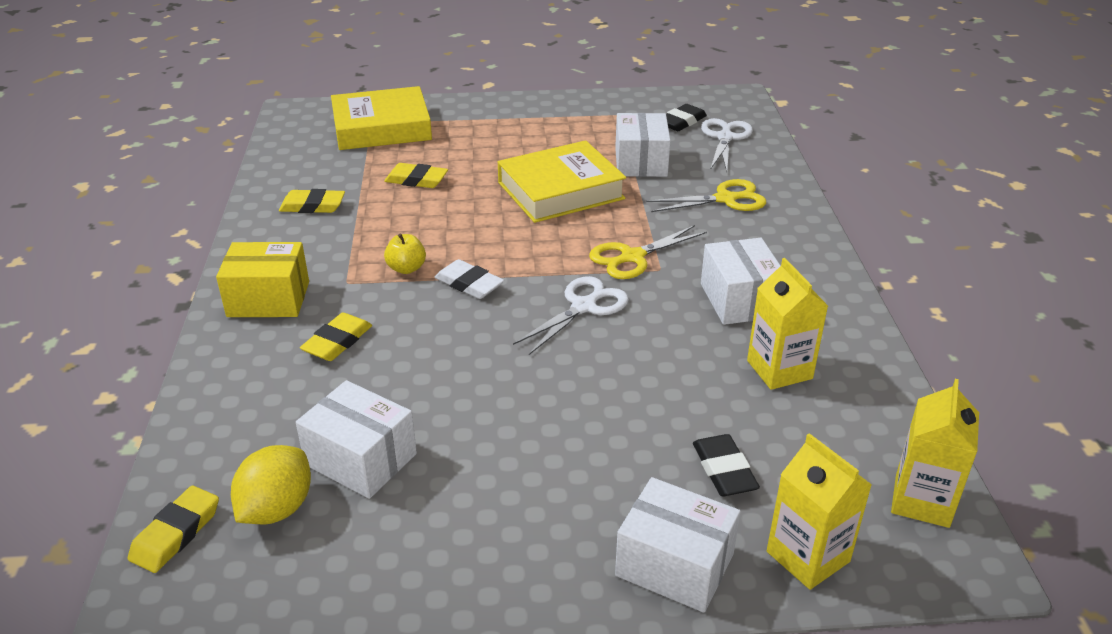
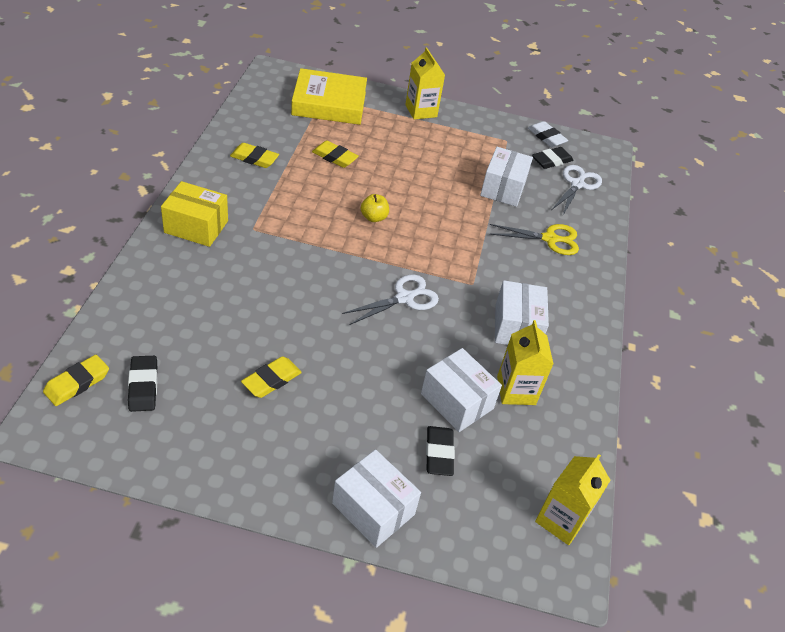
camera: 10 degrees right, 10 degrees up
(277, 509) = (143, 386): yellow lemon -> black eraser
(337, 342) = (228, 274): yellow eraser -> yellow eraser (271, 380)
(361, 459) = (208, 368): white box -> white box (457, 401)
(406, 268) = (297, 230): yellow apple -> yellow apple (374, 217)
(469, 284) = (334, 255): white eraser -> white eraser (546, 137)
(560, 190) = (433, 196): yellow book -> none
(632, 257) = (457, 268): yellow scissors -> none
(808, 556) = (462, 533): yellow carton -> yellow carton (421, 111)

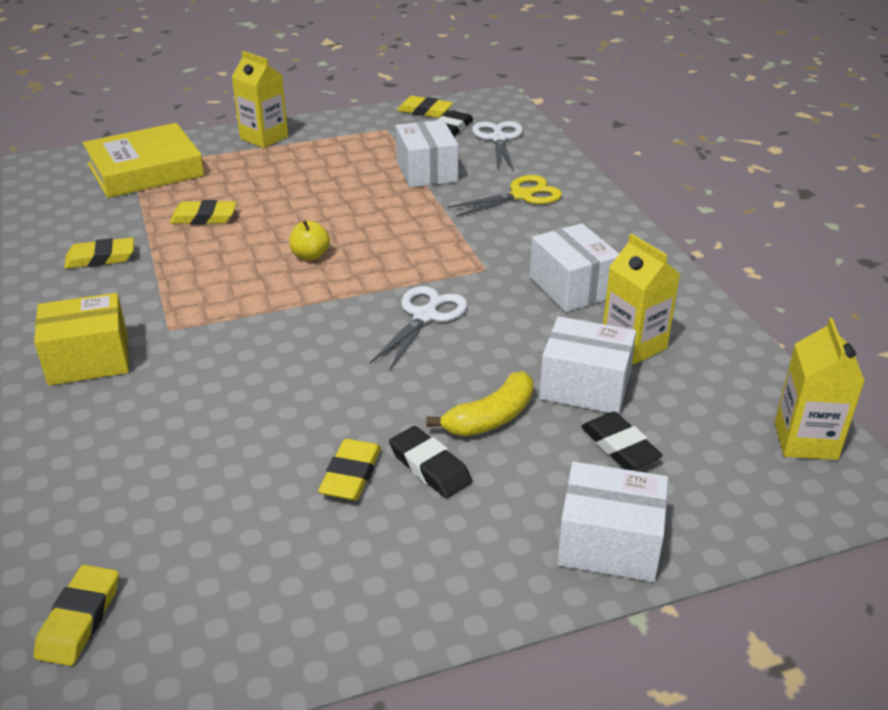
camera: 25 degrees left, 10 degrees down
(143, 386) = (183, 571): black eraser -> black eraser (430, 467)
(380, 389) = (490, 418): none -> yellow banana
(546, 137) = (425, 111): white eraser -> yellow eraser

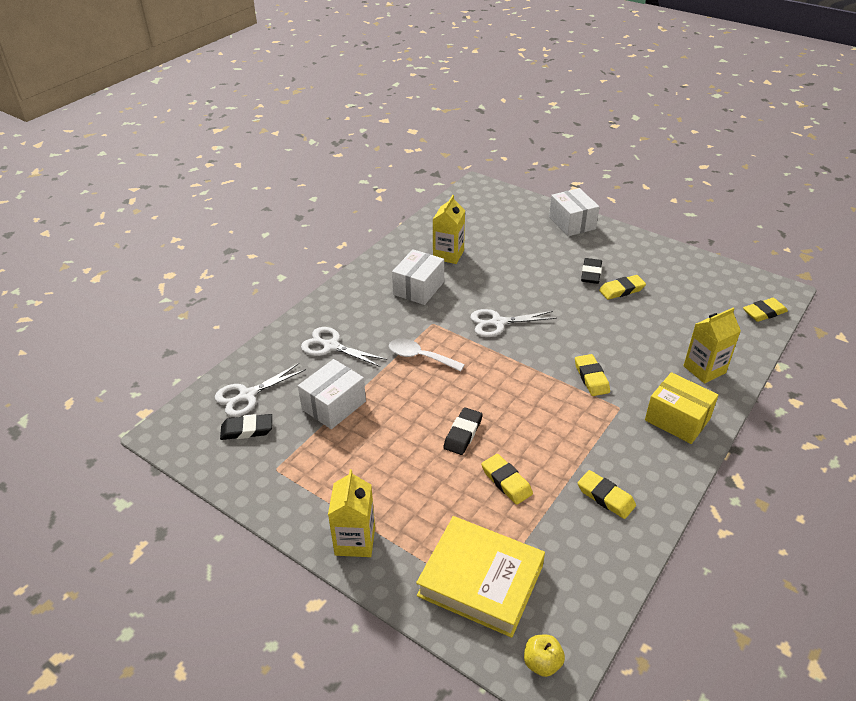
camera: 125 degrees left, 5 degrees up
(310, 255) = (492, 397): yellow apple -> yellow apple (542, 663)
(425, 111) = (220, 464): yellow eraser -> yellow eraser (591, 378)
(435, 238) = (420, 357): none -> white spoon
(490, 418) = (544, 271): yellow banana -> none
(522, 195) = (331, 346): yellow scissors -> white scissors
(585, 386) = (494, 257): white box -> none
(620, 446) = (520, 236): black eraser -> black eraser (463, 434)
(805, 440) = (465, 201): yellow carton -> yellow carton (704, 369)

